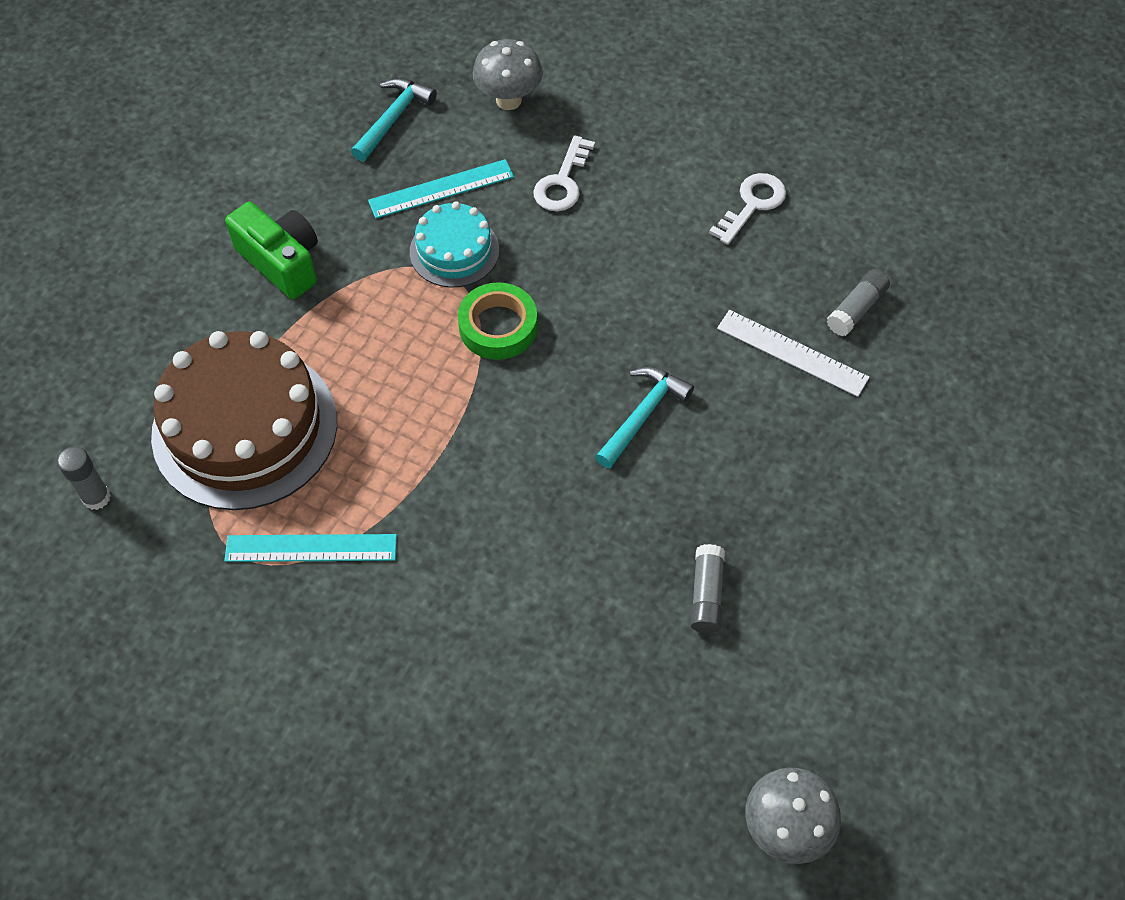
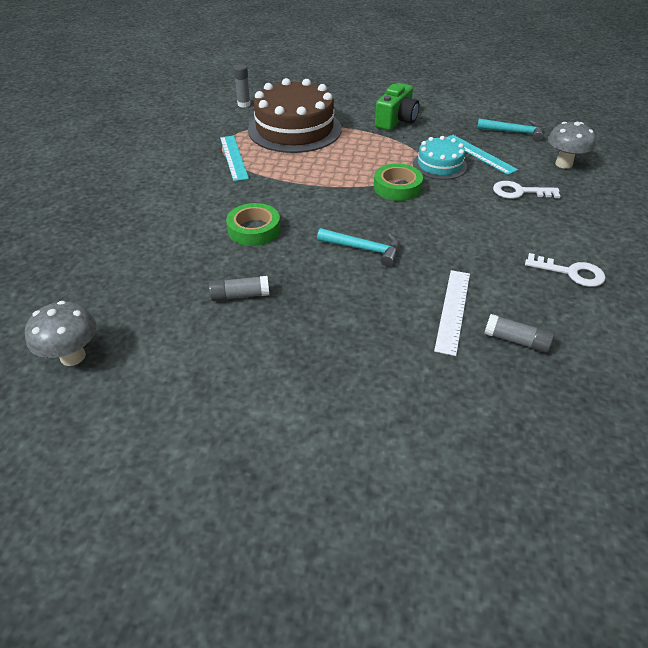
camera: 75 degrees right, 15 degrees down
(551, 550) = (254, 229): none -> green tape

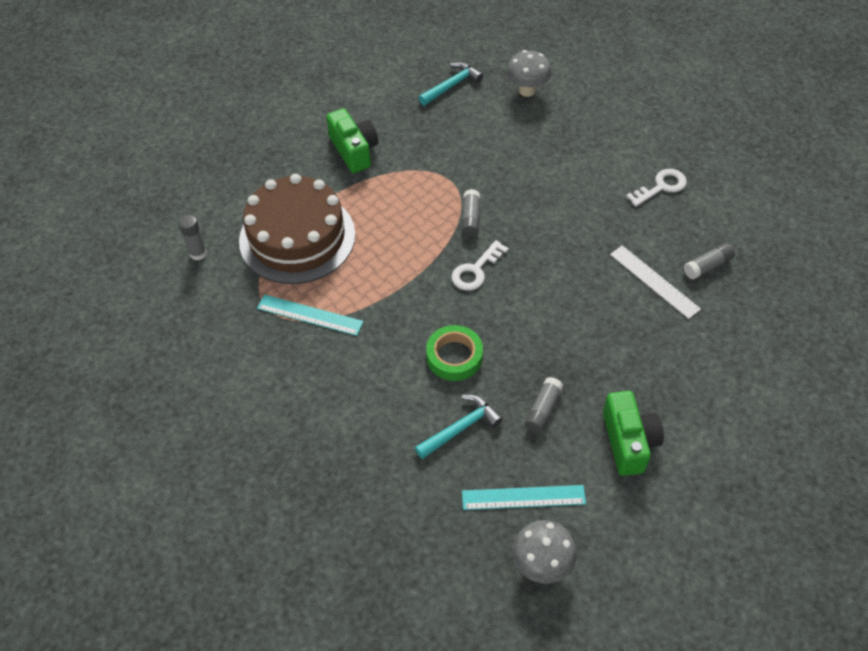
camera: 55 degrees left, 10 degrees up
(247, 363) = (628, 441): none -> green camera
(364, 249) = (542, 293): turquoise hammer -> turquoise hammer (461, 428)
(397, 187) = (470, 219): green tape -> grey glue stick
(439, 165) = (460, 169): turquoise cake -> none
(479, 154) = (466, 132): turquoise ruler -> turquoise ruler (523, 497)
(520, 192) = (543, 145): white key -> white key (476, 270)

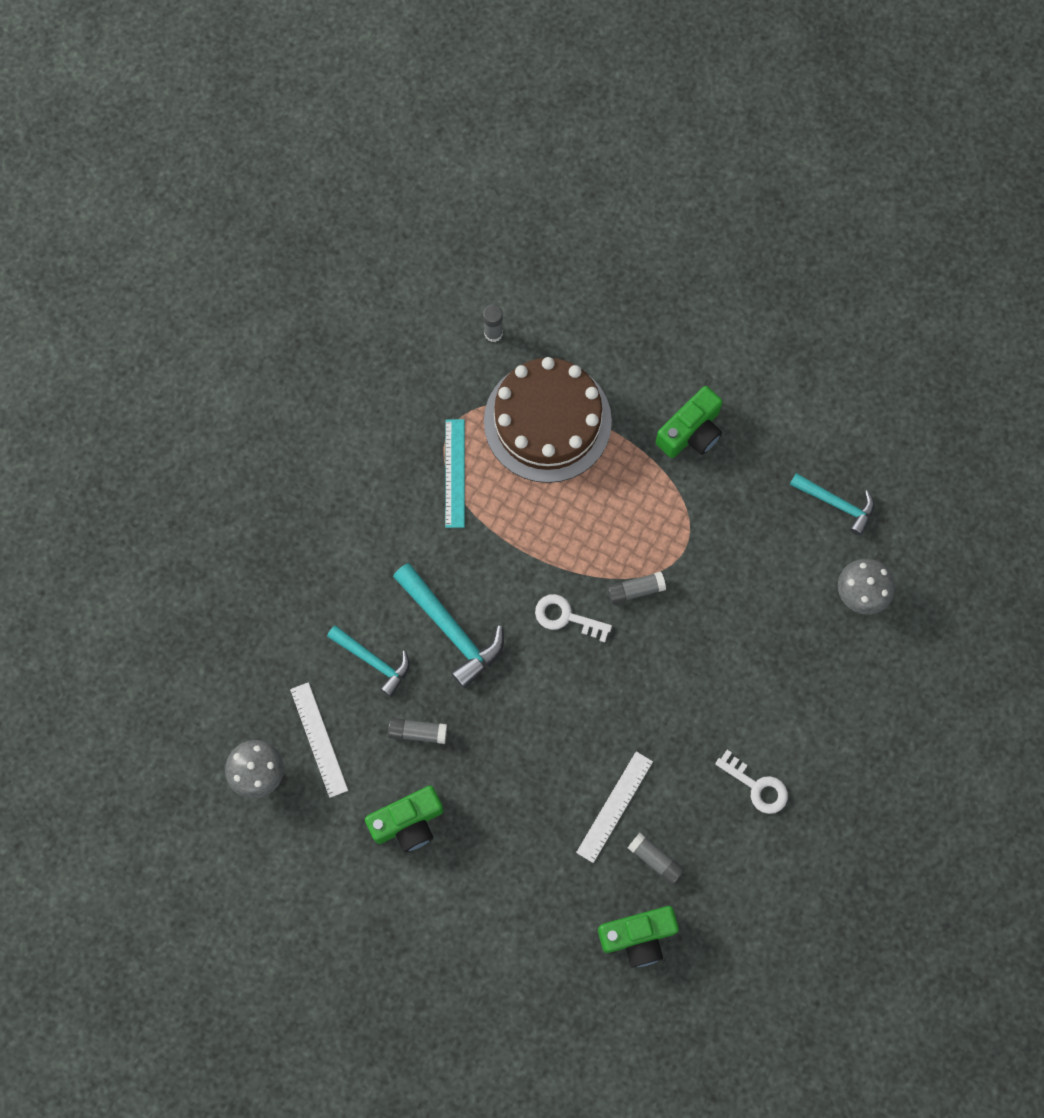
camera: 70 degrees right, 20 degrees up
(454, 356) = (451, 629): green tape -> turquoise hammer
(523, 497) = (319, 739): turquoise ruler -> white ruler
(772, 295) = (638, 936): none -> green camera

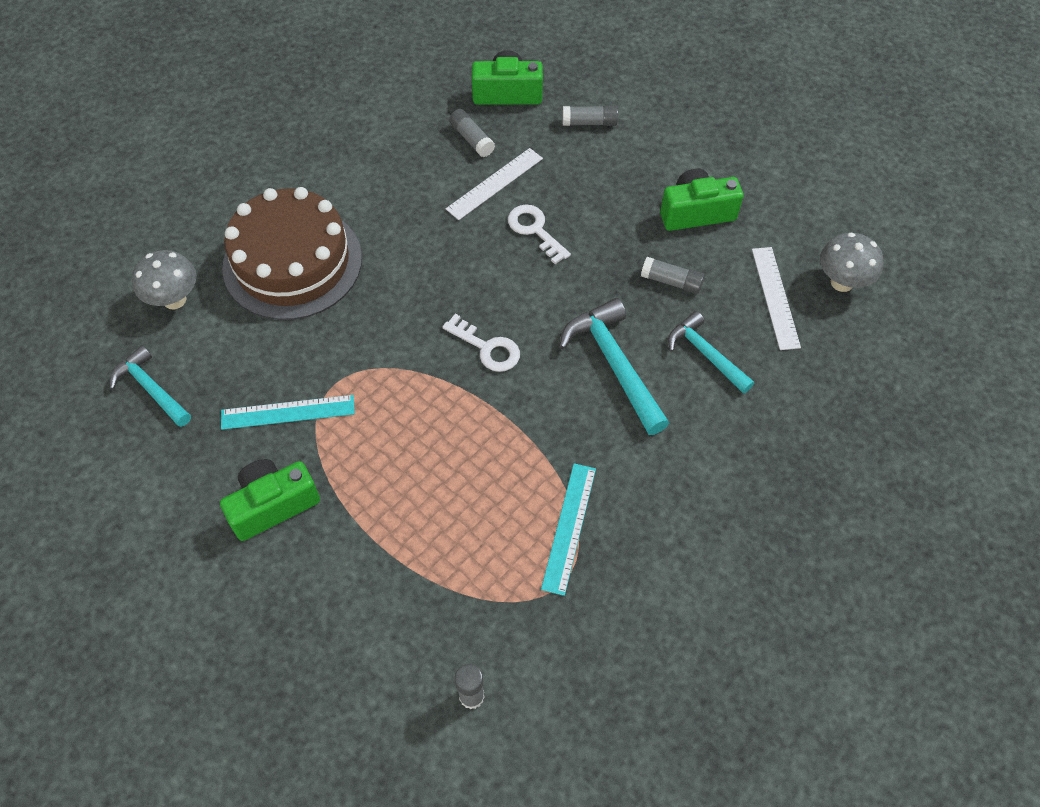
camera: 165 degrees left, 15 degrees down
(547, 421) = (438, 561): brown cake -> brown cake (292, 262)
(635, 590) = (404, 356): grey glue stick -> grey glue stick (589, 122)
(713, 512) = (288, 412): none -> turquoise ruler
(756, 786) = (356, 171): white key -> white key (535, 230)

